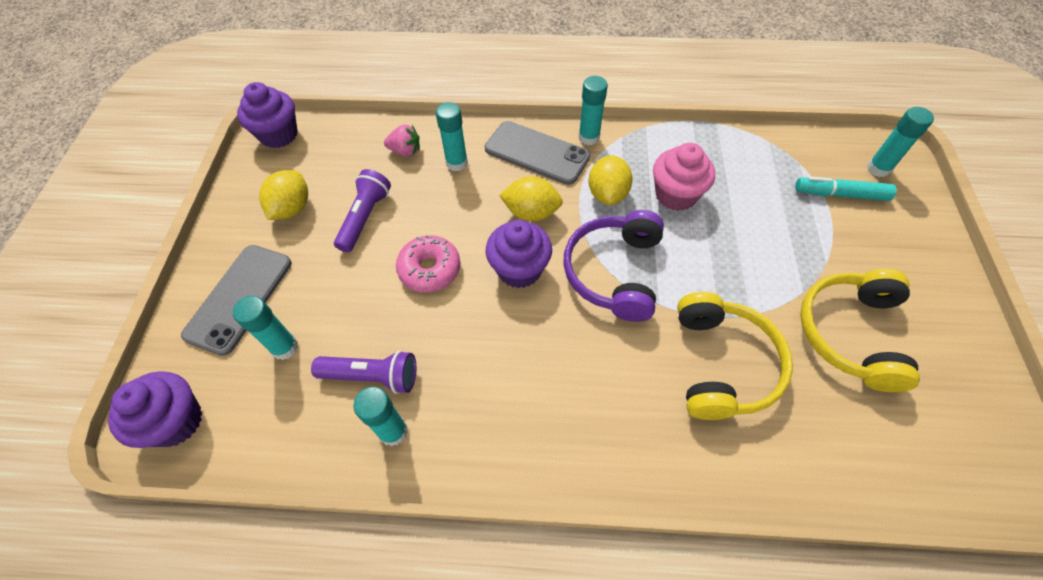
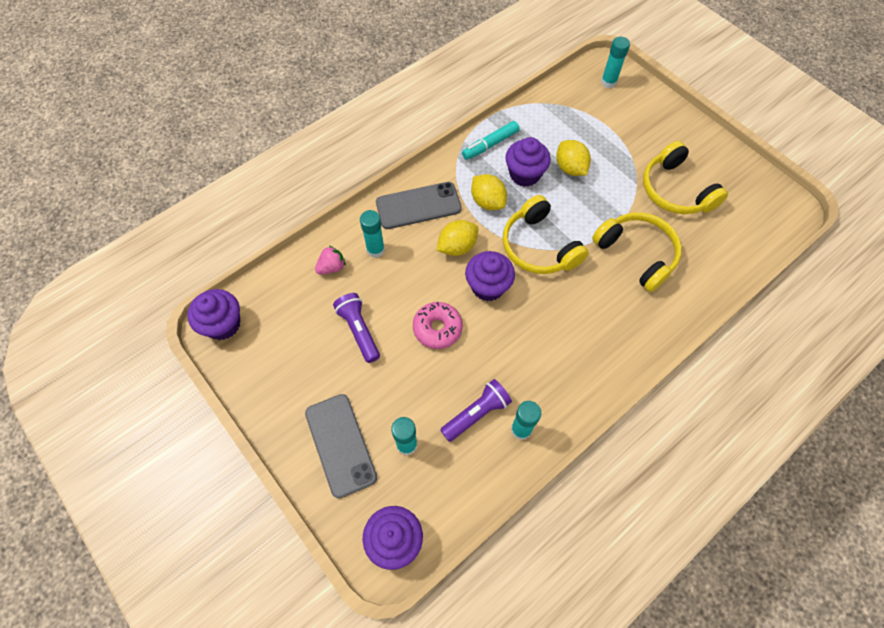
camera: 45 degrees left, 5 degrees up
(292, 208) = (301, 364): yellow lemon -> yellow lemon (570, 168)
(589, 137) = (438, 172): turquoise glue stick -> none
(614, 272) = (538, 247): purple headphones -> yellow headphones
(676, 195) = (524, 174): pink cupcake -> purple cupcake
(840, 194) = (604, 112): turquoise marker -> turquoise marker (490, 144)

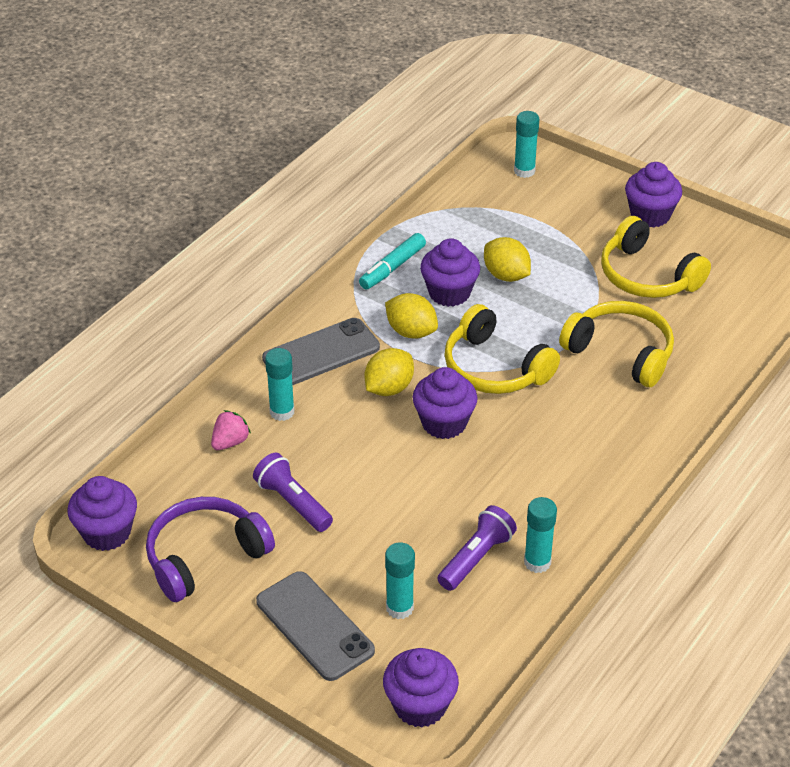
camera: 15 degrees left, 20 degrees down
(283, 362) = (204, 556): none -> purple headphones
(437, 328) = (395, 480): pink donut -> none
(691, 138) = (650, 215): none -> purple cupcake

